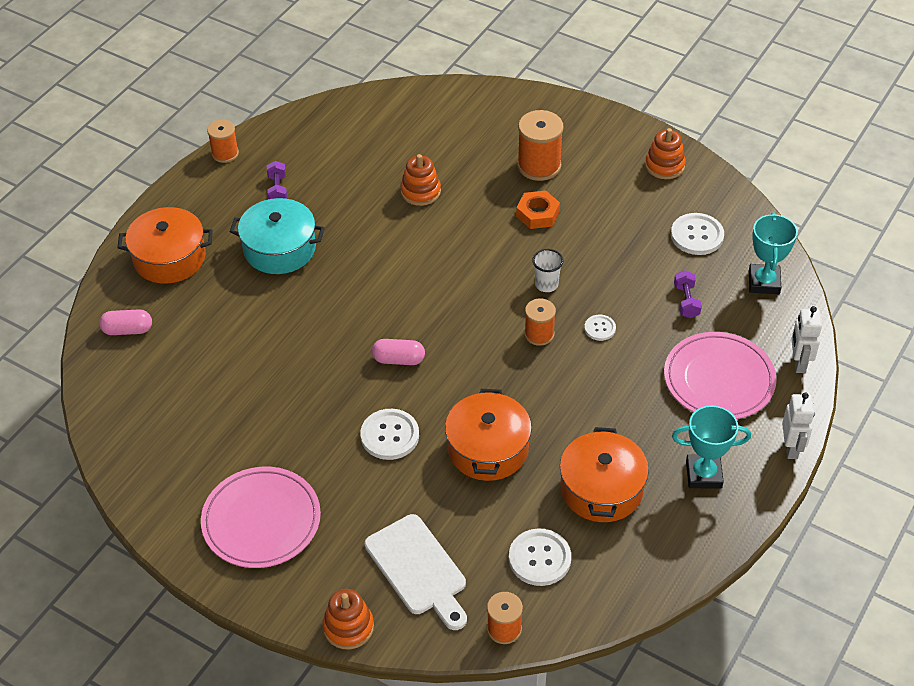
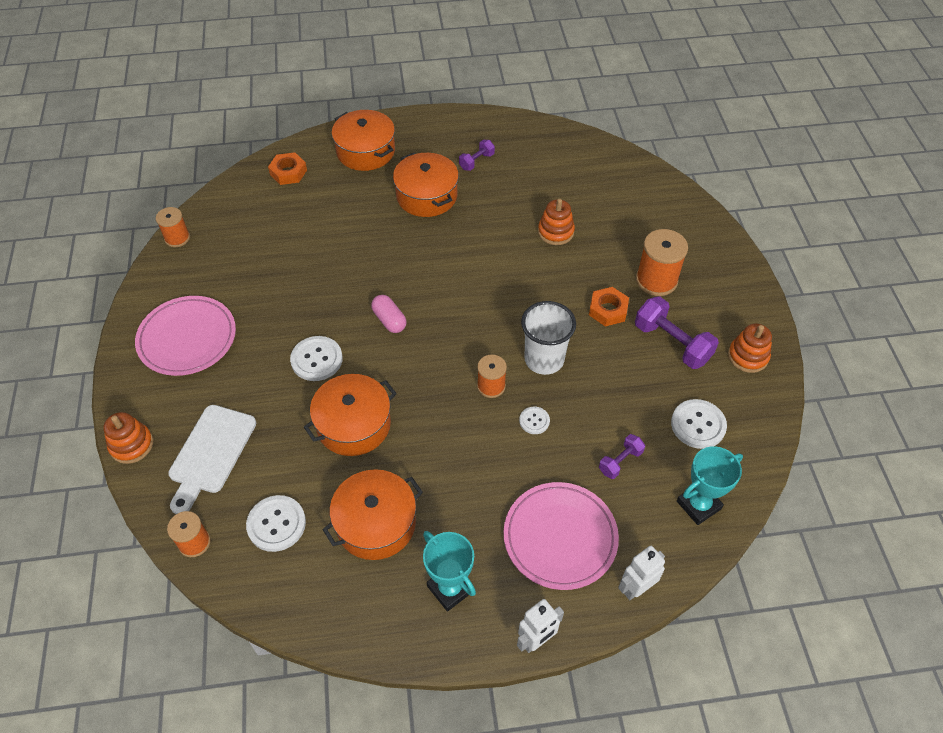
camera: 50 degrees right, 5 degrees up
(127, 330) = (288, 172): pink capsule -> orange nut
(225, 153) = (480, 118): orange spool -> orange spool (177, 238)
(279, 248) = (426, 196): turquoise pot -> orange pot
(546, 284) = (544, 359): white cup -> white cup, size x1.79
(609, 199) = (672, 343): none -> purple dumbbell

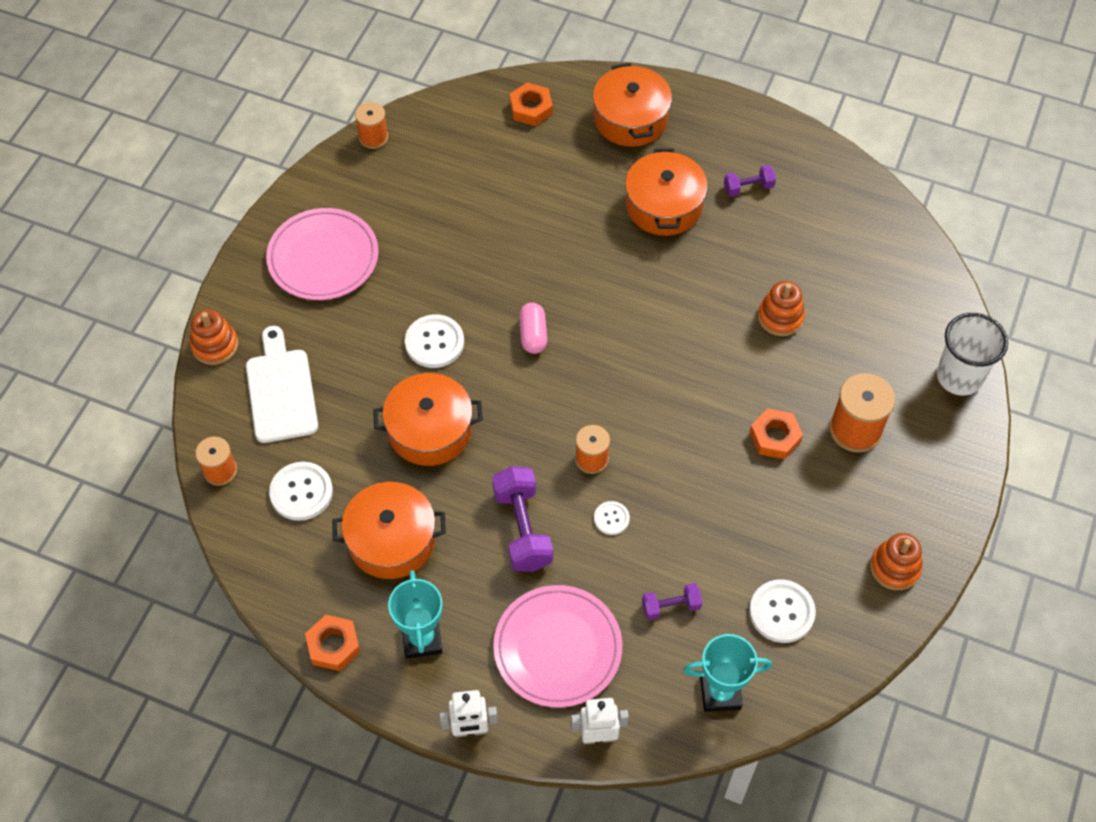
camera: 30 degrees right, 5 degrees up
(211, 453) = (281, 391): white cutting board -> white cutting board turned 120 degrees clockwise
(380, 634) = (333, 645): none -> orange nut
(544, 359) = (666, 458): white cup -> white cup (959, 377)
(672, 343) = (819, 510): purple dumbbell -> purple dumbbell (522, 529)

